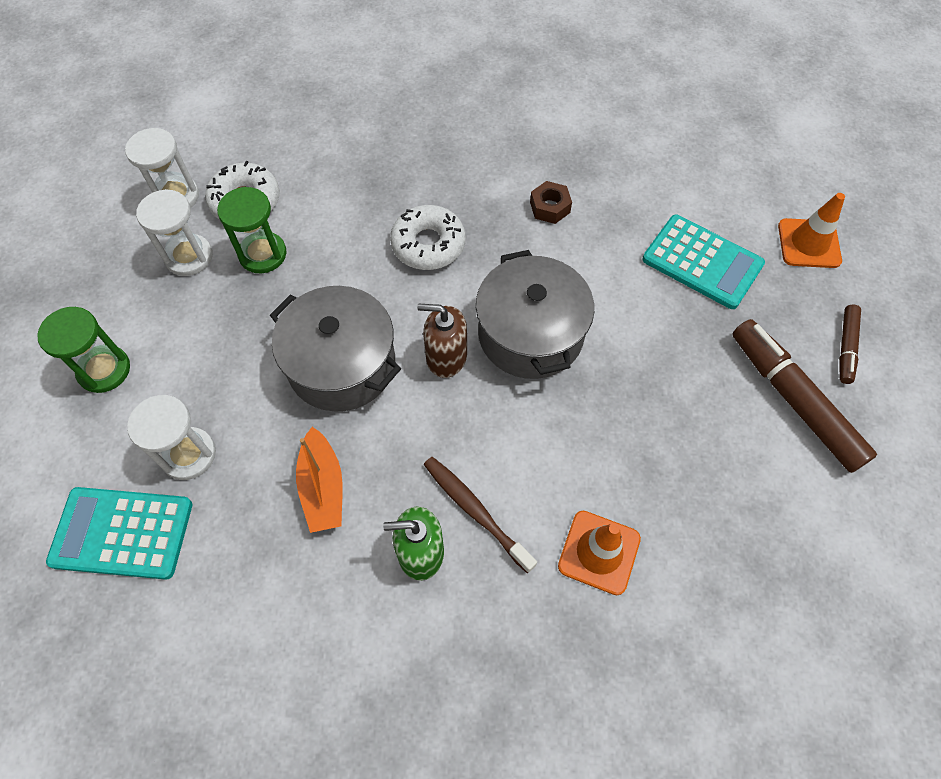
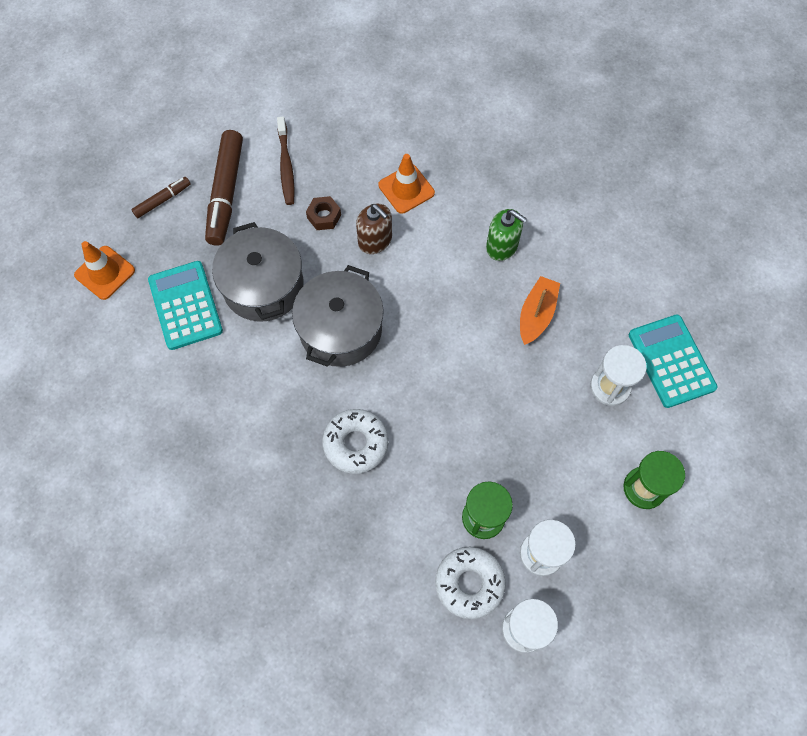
camera: 145 degrees left, 5 degrees up
(122, 533) = (671, 361): turquoise calculator -> turquoise calculator turned 150 degrees counterclockwise
(342, 364) = (478, 387): grey pot -> grey pot (263, 286)
(446, 357) = (406, 349): brown soap dispenser -> brown soap dispenser (375, 240)
(475, 511) = (456, 248): brown toothbrush -> brown toothbrush (286, 166)
(550, 207) = (244, 416): brown nut -> brown nut (324, 216)

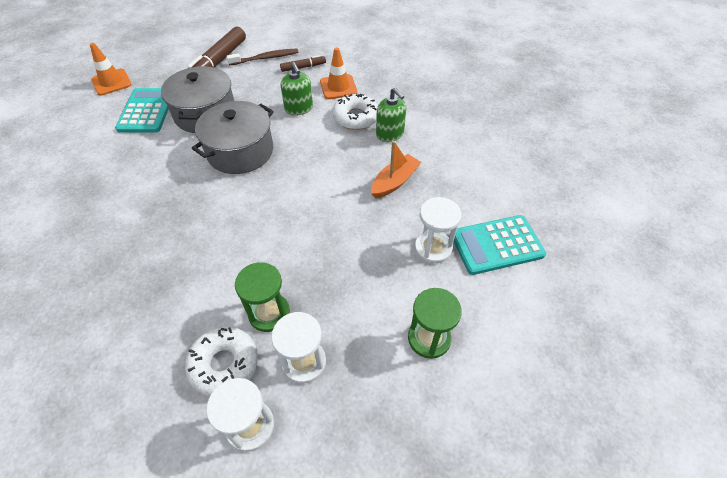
camera: 20 degrees right, 15 degrees down
(162, 200) = (176, 57): brown marker -> brown marker (303, 67)
(286, 166) = (265, 58): brown toothbrush -> brown toothbrush turned 120 degrees counterclockwise
(324, 216) = (272, 88): brown nut -> none
(356, 443) = (201, 225): white donut -> white donut (356, 117)
(375, 240) = (299, 108): brown soap dispenser -> green soap dispenser
(671, 361) = (496, 245): turquoise calculator -> turquoise calculator turned 105 degrees counterclockwise

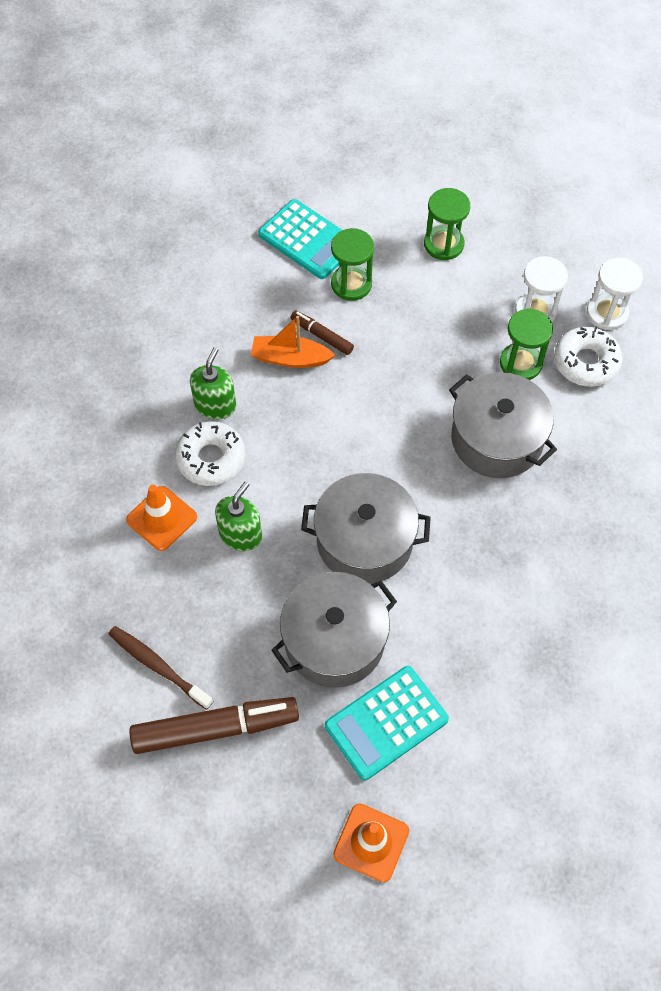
camera: 125 degrees left, 10 degrees up
(229, 254) = (496, 439): none -> grey pot
(303, 67) = (146, 595): brown marker -> brown marker (322, 336)
(433, 248) = (351, 284): white hourglass -> green hourglass

